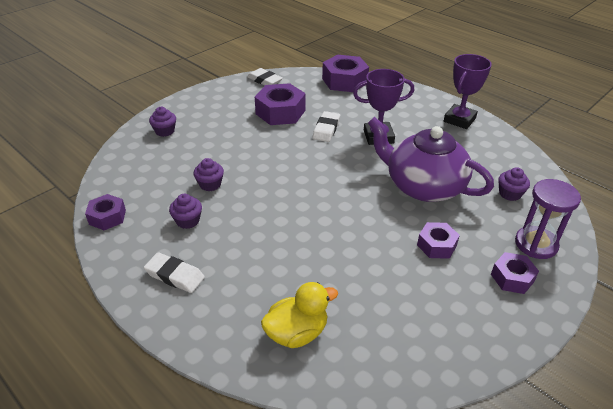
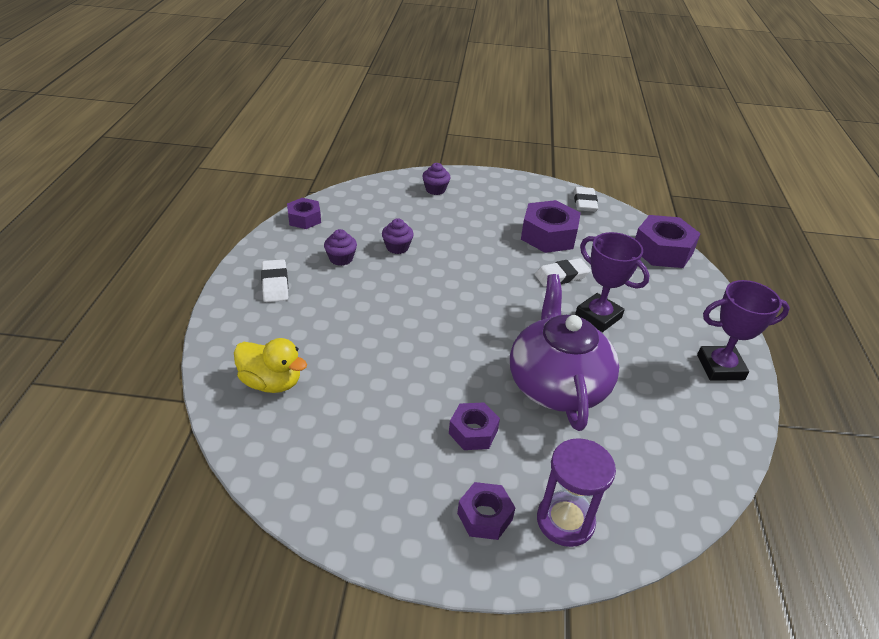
camera: 50 degrees right, 0 degrees up
(510, 194) = (632, 465): purple cupcake -> none

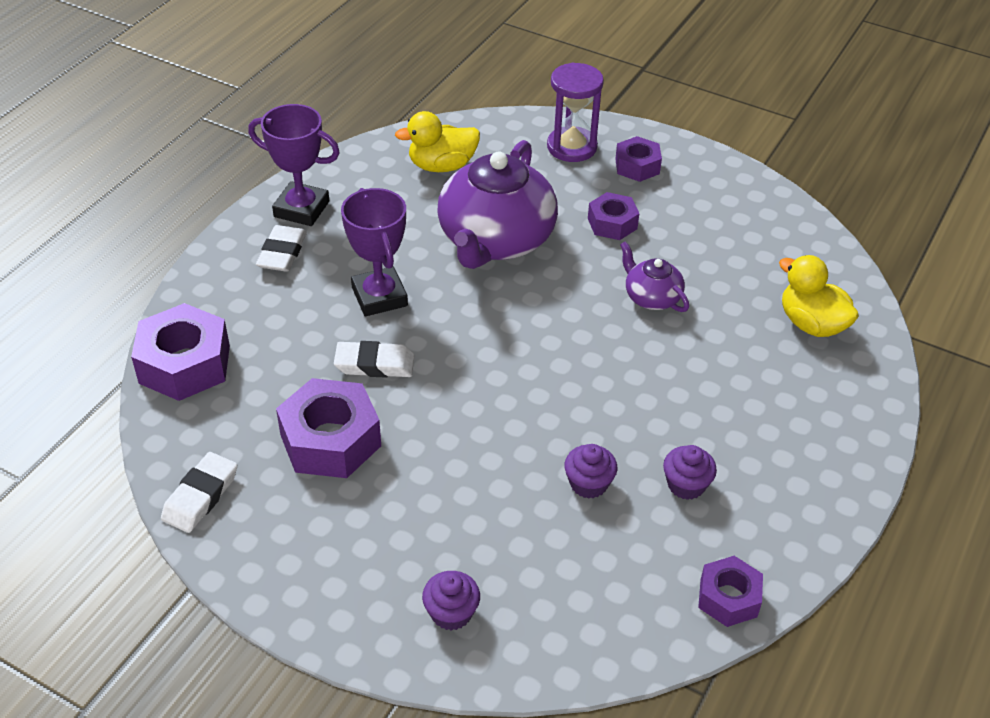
camera: 155 degrees left, 5 degrees up
(275, 284) = (795, 463): white eraser -> white eraser (282, 253)
(408, 370) = (651, 297): none -> purple teapot
(662, 449) = (442, 166): none -> yellow duck

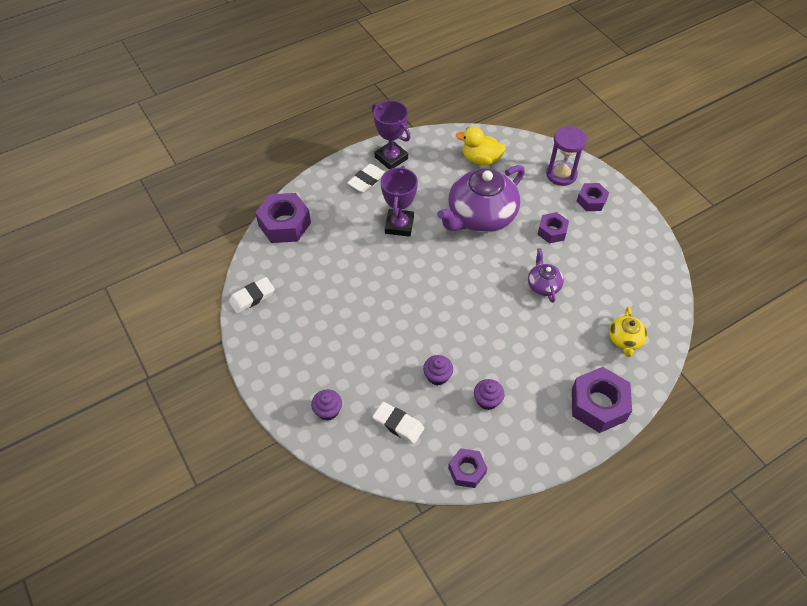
camera: 30 degrees right, 10 degrees up
(330, 440) = (327, 295): purple nut -> purple nut (598, 405)
(374, 364) = (373, 262): white eraser -> white eraser (398, 424)
(811, 324) = (624, 340): yellow duck -> yellow teapot

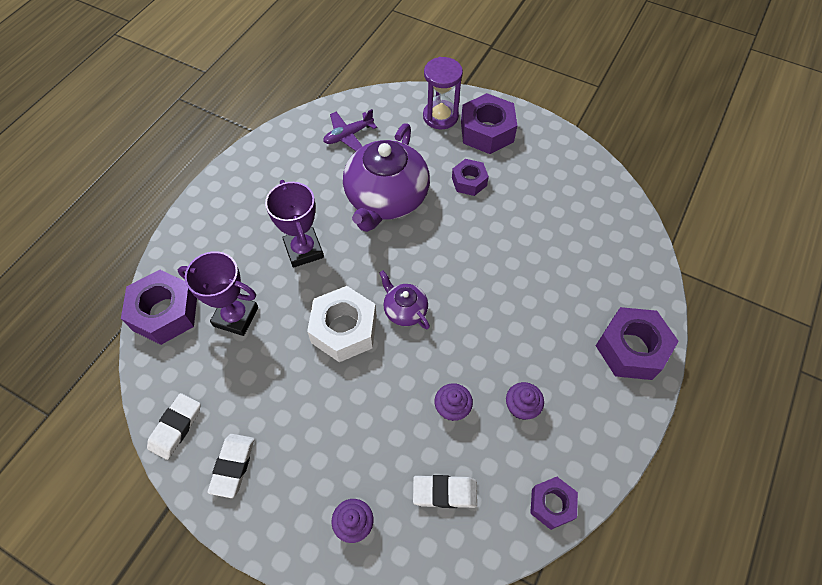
camera: 30 degrees left, 5 degrees up
(366, 180) = (235, 214): white eraser -> white eraser (233, 466)
(391, 158) = (248, 176): purple trophy -> purple trophy (236, 316)
(395, 290) = (344, 329): none -> white nut
(480, 159) = (348, 135): yellow duck -> purple plane
(543, 285) = (497, 244): purple teapot -> purple teapot (405, 310)
(591, 201) = (487, 131): purple nut -> purple nut, size x1.69
(624, 340) = (610, 264): yellow teapot -> none

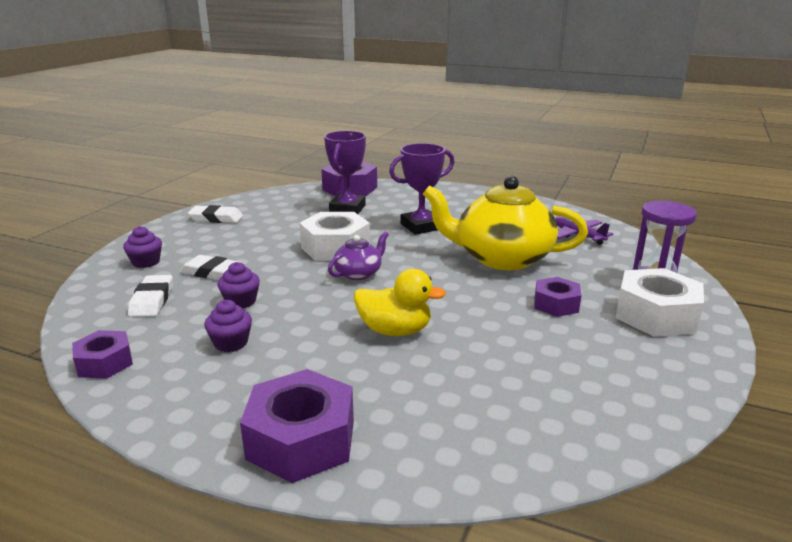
camera: 85 degrees right, 35 degrees down
(176, 427) = (253, 200): white eraser -> white eraser (211, 272)
(386, 199) = (501, 258): purple teapot -> yellow teapot
(487, 131) = (656, 315): purple nut -> white nut
(504, 288) = (395, 331): none -> yellow duck

